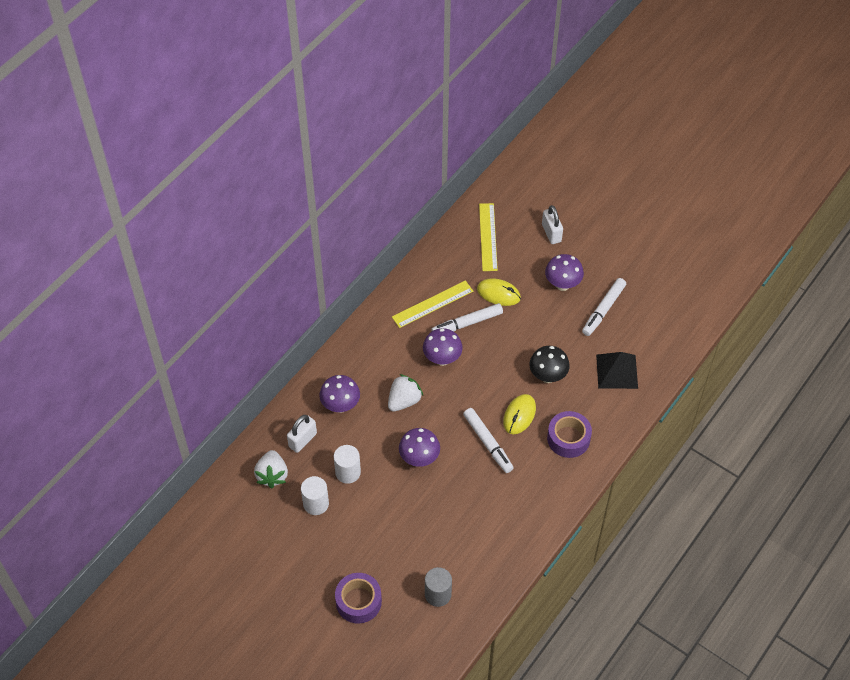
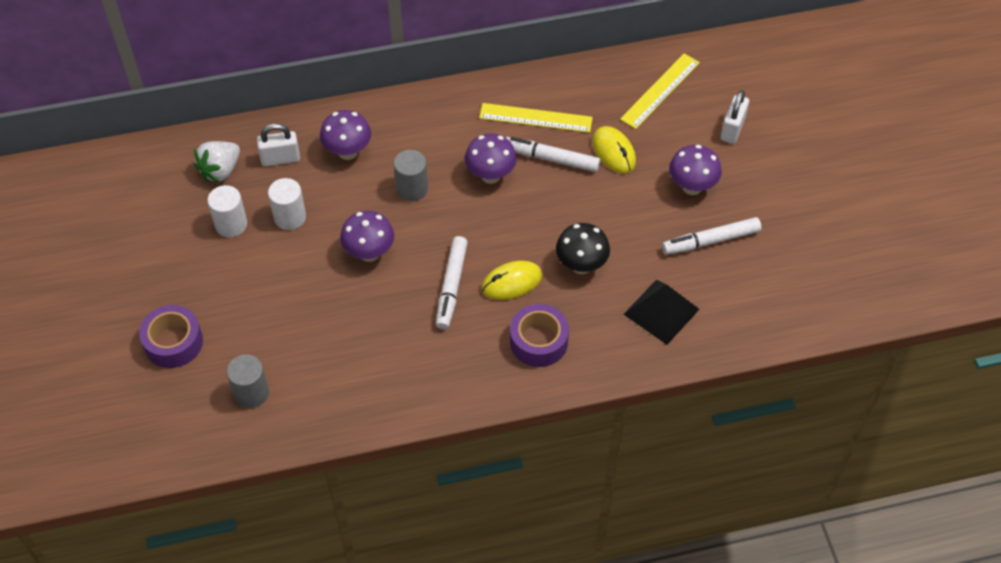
camera: 40 degrees right, 0 degrees up
(404, 401) = (412, 189): white strawberry -> grey cylinder

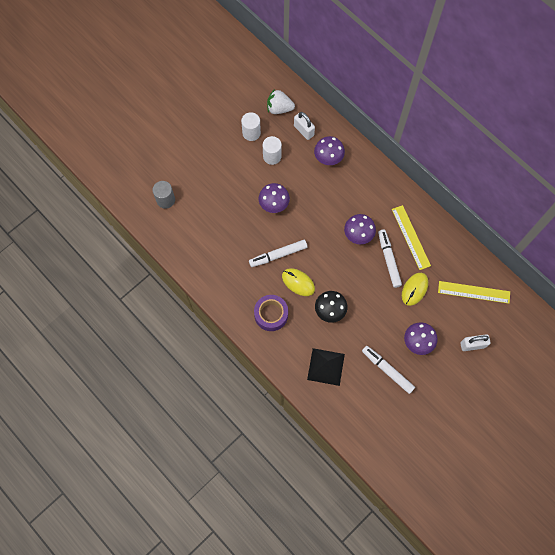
camera: 60 degrees right, 15 degrees up
(173, 342) = (172, 150): purple tape -> none
(412, 189) = (325, 202): grey cylinder -> none

